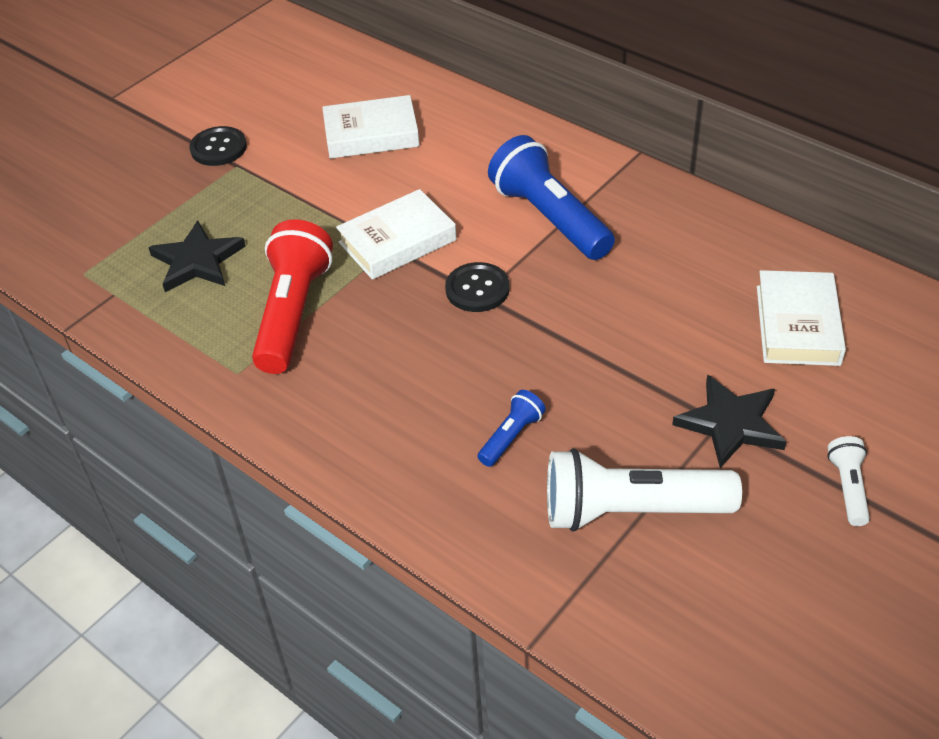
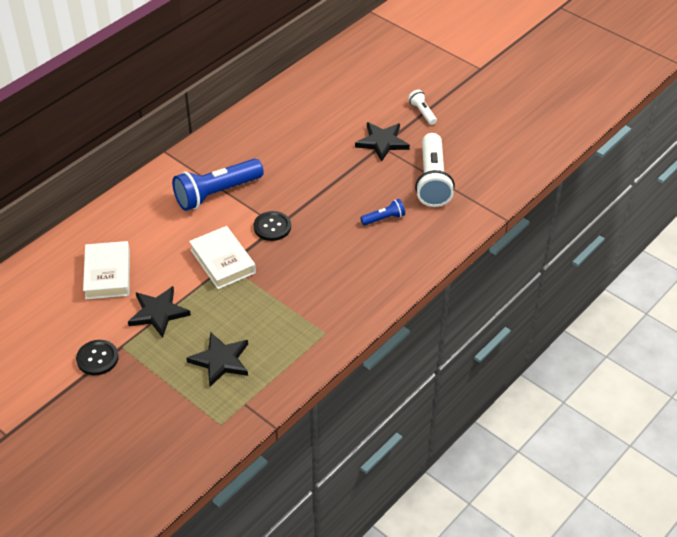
camera: 90 degrees left, 0 degrees up
(293, 313) = (278, 309): red flashlight -> none
(295, 190) = (158, 313): none -> black star
(511, 436) = (384, 218): blue flashlight -> blue flashlight turned 120 degrees clockwise
(797, 325) = (319, 112): white book -> none
(848, 487) = (422, 112): white flashlight -> white flashlight turned 60 degrees clockwise

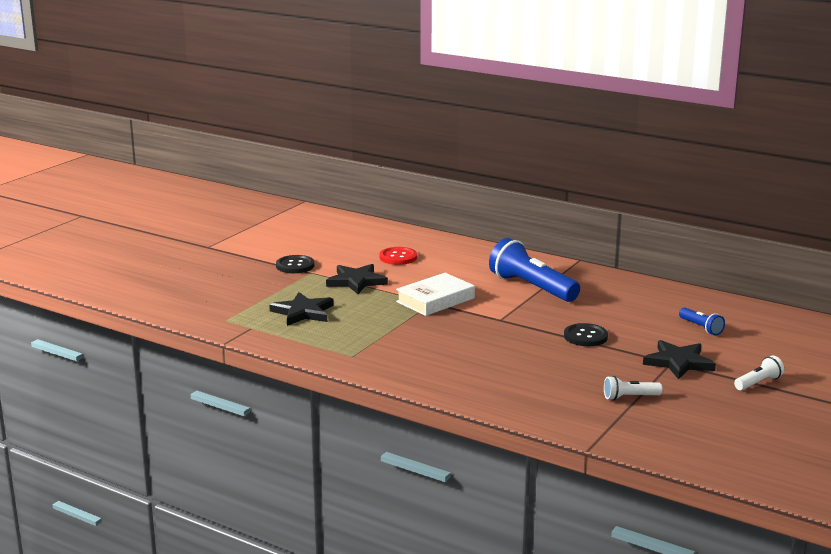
camera: 80 degrees right, 25 degrees down
(107, 274) = (398, 257): white book -> red button
(272, 227) = (496, 317): black button -> black button (585, 336)
(384, 218) = (543, 373): blue flashlight -> blue flashlight (701, 328)
(432, 181) = (629, 397): white flashlight -> white flashlight, size x0.48

